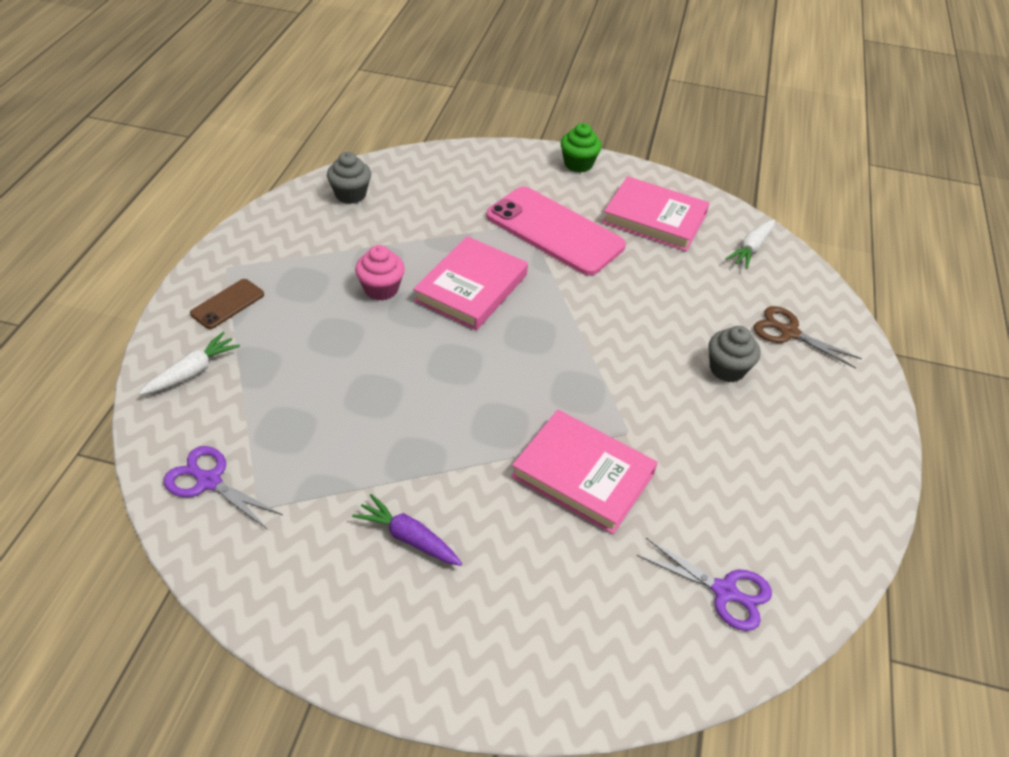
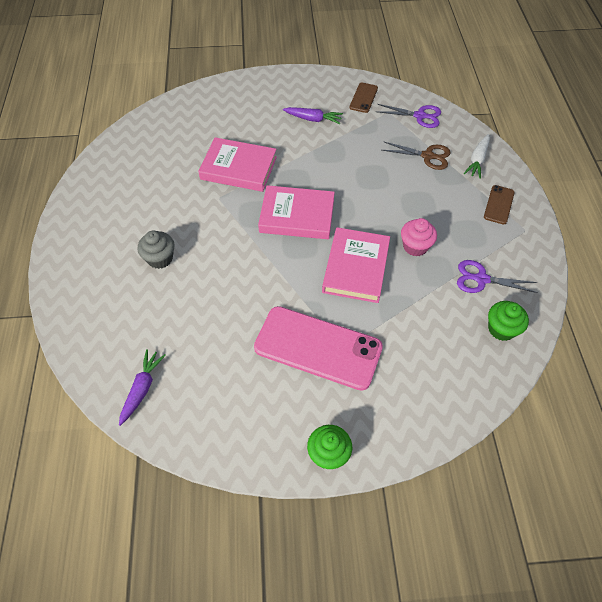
camera: 165 degrees right, 10 degrees up
(280, 559) = (363, 98): none -> brown phone
(350, 194) = (501, 329): grey cupcake -> green cupcake
(654, 219) = (235, 397): pink book -> pink book (297, 216)
(725, 592) = (156, 137): purple scissors -> purple scissors (481, 279)
(751, 249) = (142, 388): white carrot -> purple carrot
(788, 332) = (114, 304): brown scissors -> brown scissors (428, 156)

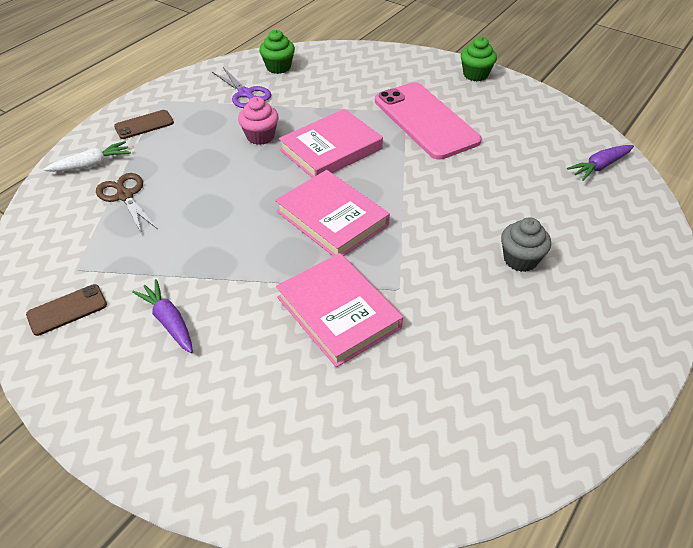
camera: 140 degrees left, 10 degrees down
(420, 116) = (54, 241): purple scissors -> none

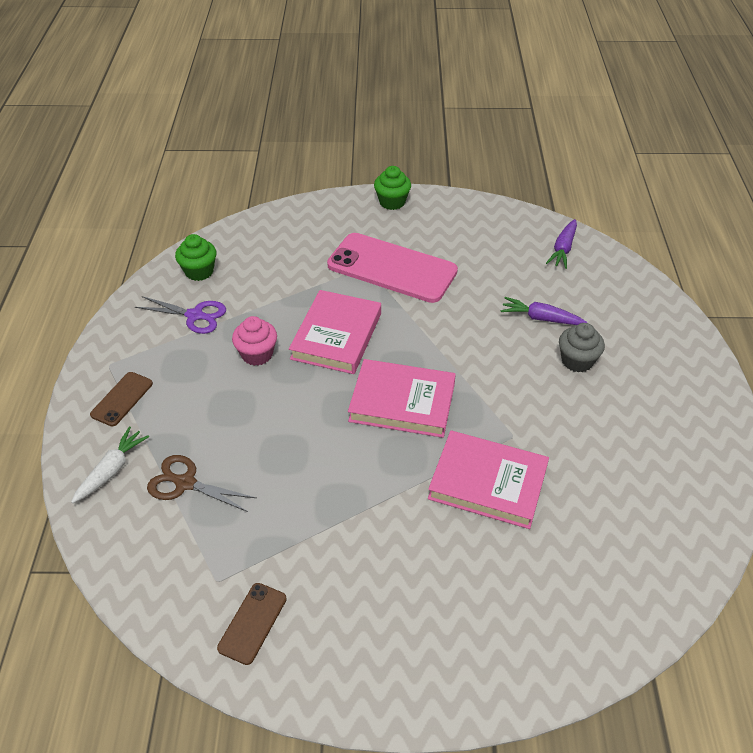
camera: 35 degrees left, 0 degrees up
(169, 321) = (358, 575): purple carrot -> purple carrot (540, 318)

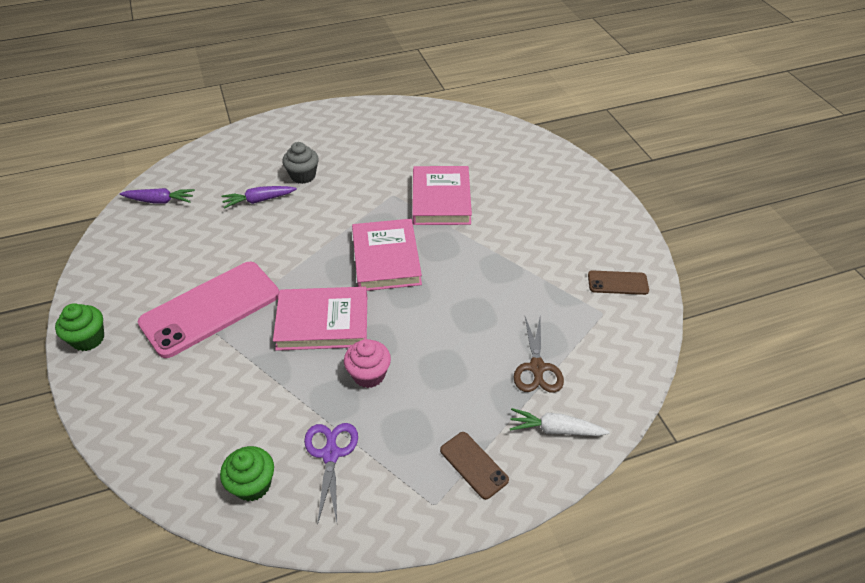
camera: 110 degrees left, 0 degrees up
(122, 399) = (474, 465): brown phone -> brown phone turned 45 degrees clockwise
(392, 268) = (211, 309): pink phone -> pink phone turned 45 degrees clockwise
(540, 318) = (259, 200): purple carrot -> purple carrot turned 75 degrees clockwise

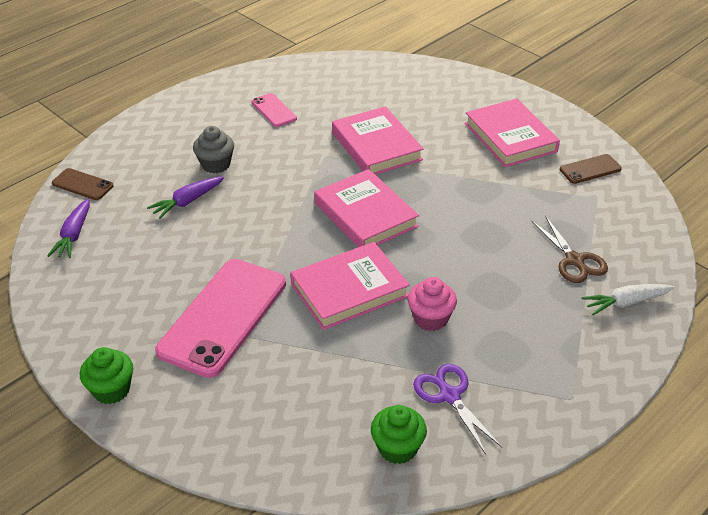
camera: 25 degrees left, 5 degrees down
(160, 201) = (74, 235): purple carrot -> purple carrot turned 120 degrees clockwise
(381, 142) = (273, 110): none -> pink phone
(474, 465) = (580, 355): brown phone -> brown phone (82, 184)
(564, 228) = (510, 137): none -> pink book

